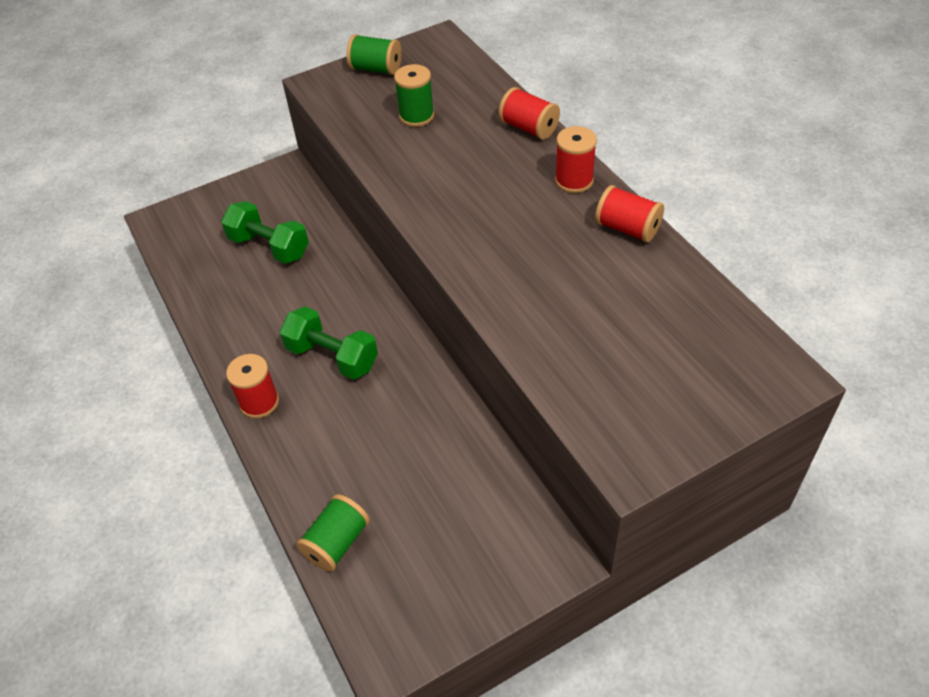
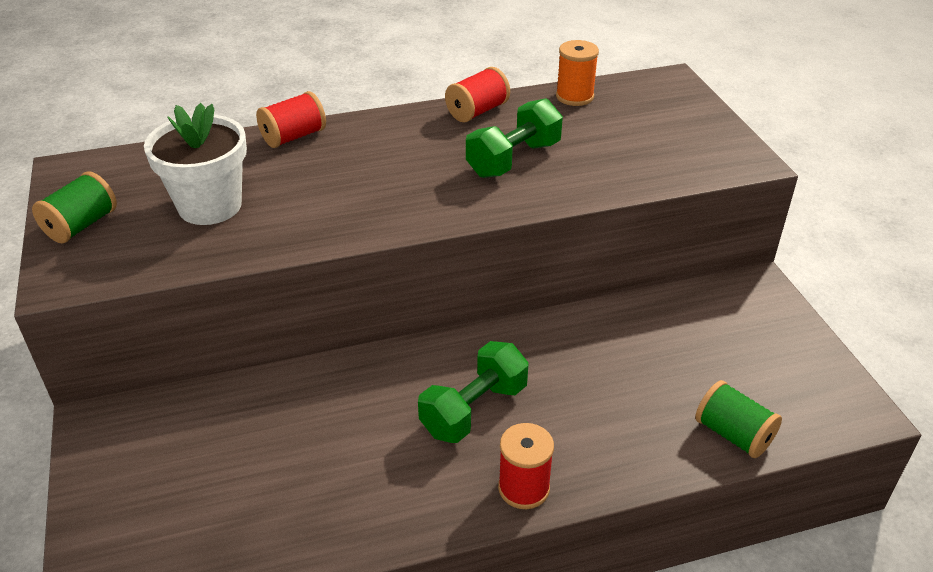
camera: 80 degrees left, 10 degrees down
(269, 247) = (246, 455): green dumbbell -> green dumbbell (513, 159)
(416, 116) = (210, 206): green spool -> white flower pot
(574, 180) = (395, 126): red spool -> none
(697, 296) = (574, 96): none -> orange spool

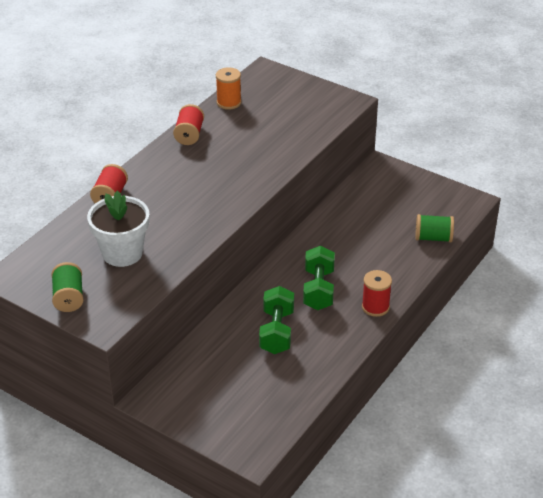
camera: 40 degrees left, 0 degrees up
(513, 159) = (242, 153): green dumbbell -> green dumbbell (276, 332)

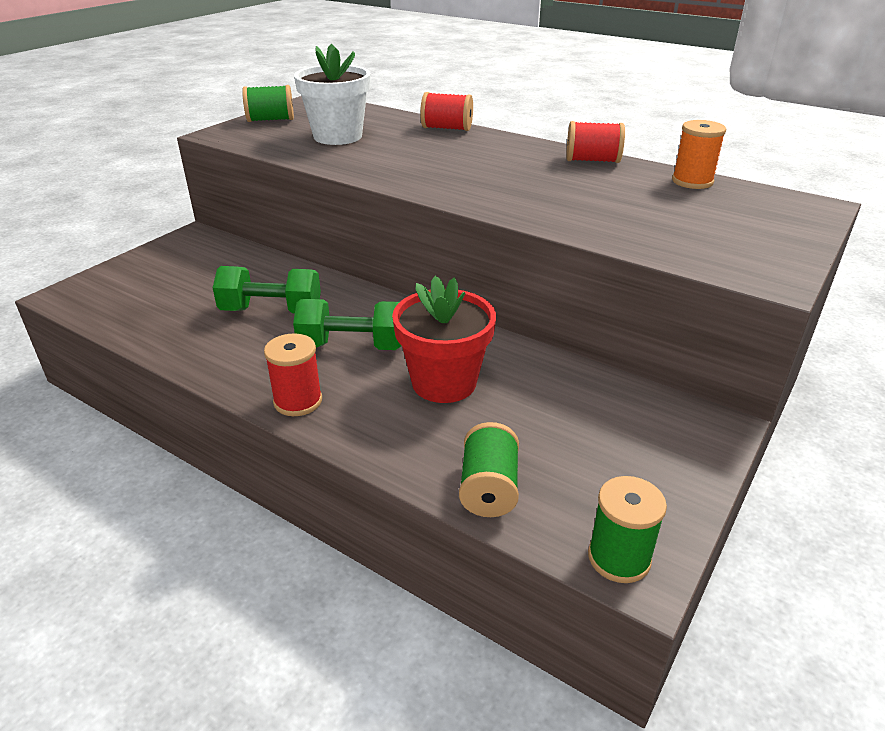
camera: 90 degrees right, 5 degrees down
(353, 251) = (444, 382): none -> red flower pot
(466, 205) = (619, 558): none -> green spool

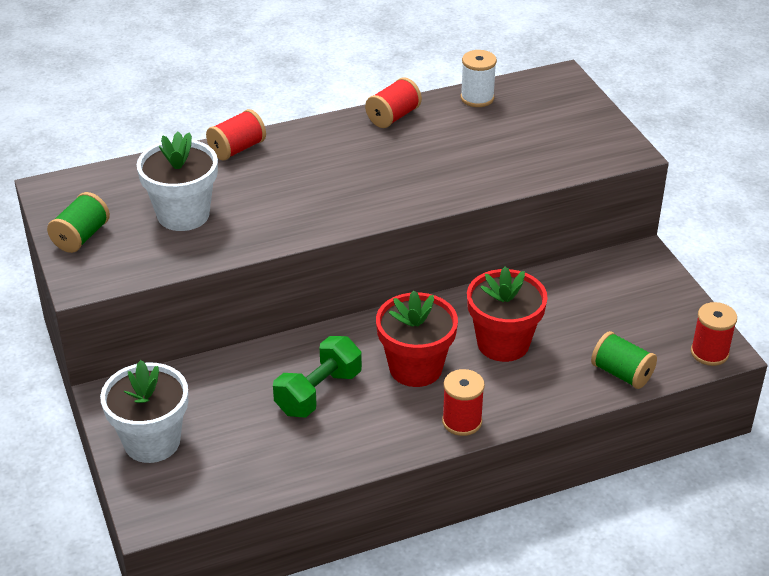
camera: 55 degrees left, 5 degrees up
(153, 266) = (152, 442): none -> white flower pot
(352, 346) = (415, 368): green dumbbell -> red flower pot
(619, 558) = (709, 353): green spool -> red spool
(692, 181) = (477, 98): orange spool -> white spool

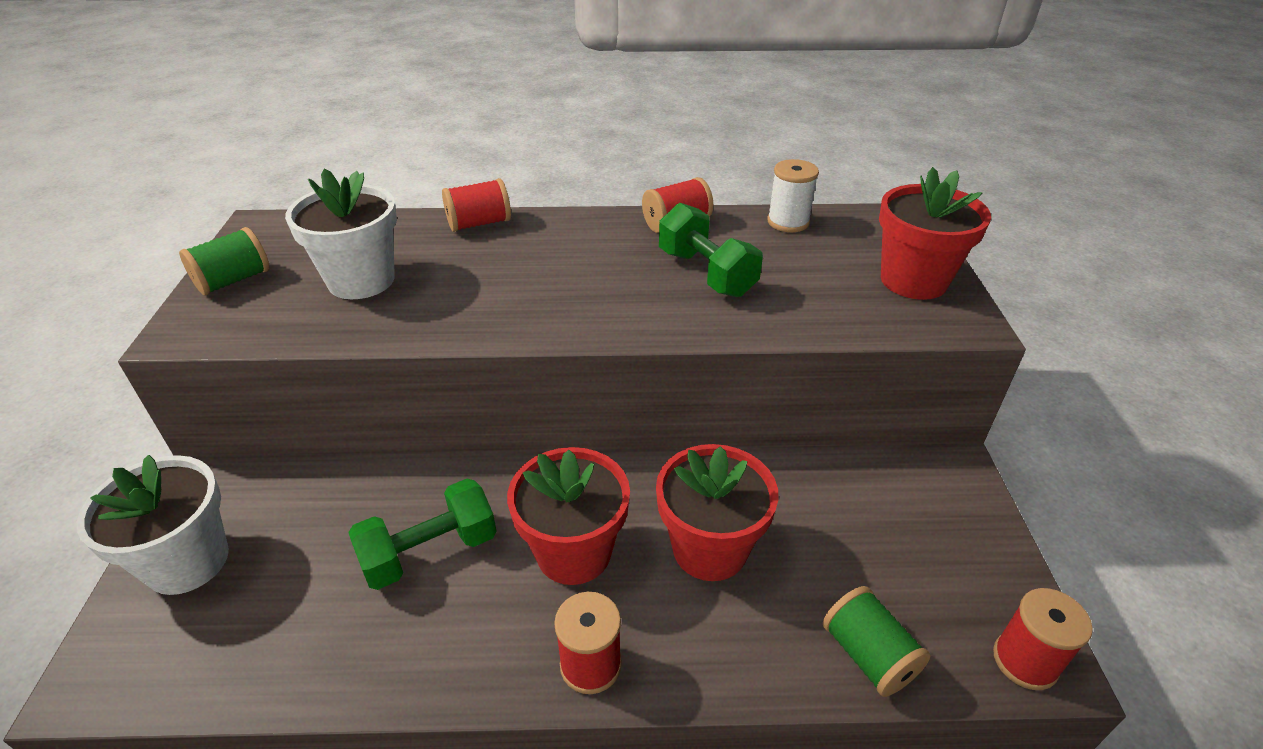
camera: 20 degrees right, 0 degrees up
(438, 153) = (706, 273): none -> green dumbbell
(584, 128) = (913, 280): none -> red flower pot

